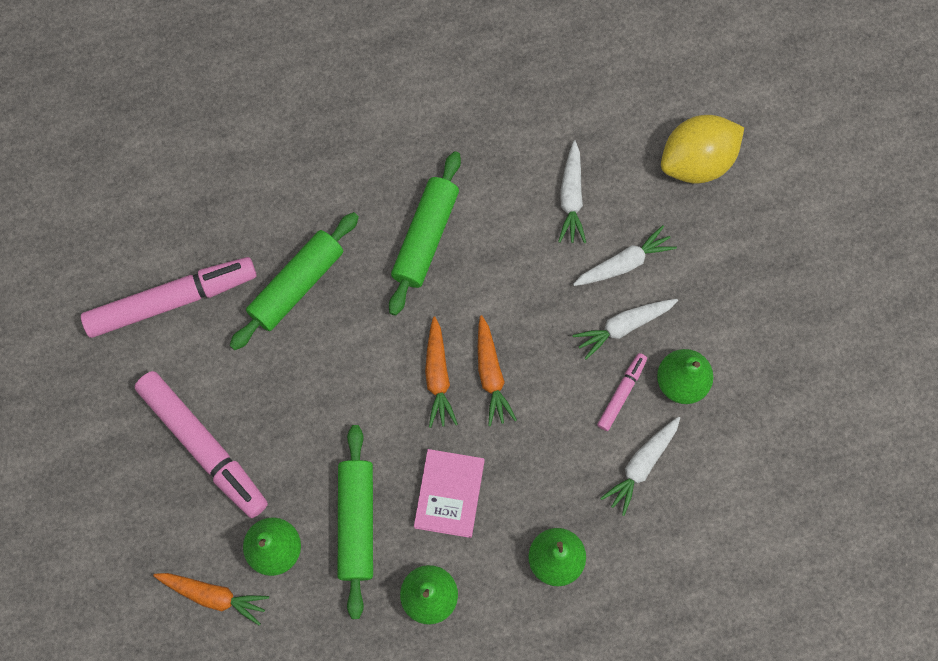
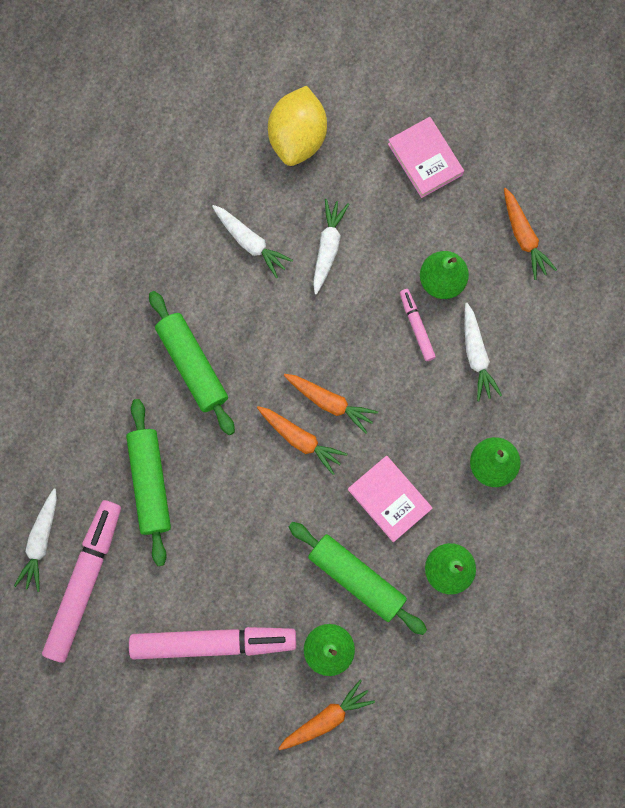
camera: 50 degrees left, 5 degrees up
(623, 326) = (372, 285): white carrot -> white carrot (41, 541)
(775, 280) = (425, 159): none -> pink book
(784, 420) = (524, 237): none -> orange carrot

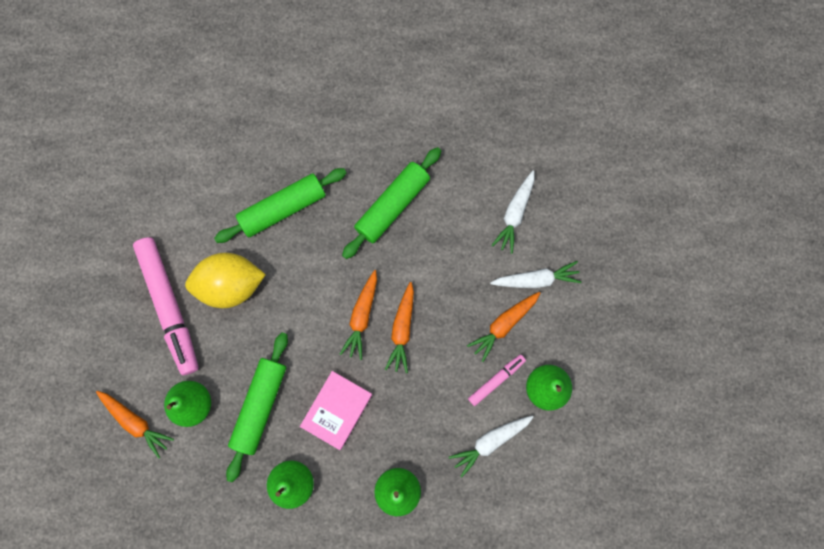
camera: 70 degrees right, 0 degrees up
(41, 541) = (207, 142): white carrot -> none
(85, 581) = (187, 188): pink marker -> none
(297, 137) = (622, 219): yellow lemon -> yellow lemon (231, 285)
(425, 159) = (649, 334): pink book -> none
(524, 237) = (614, 447): orange carrot -> orange carrot (503, 325)

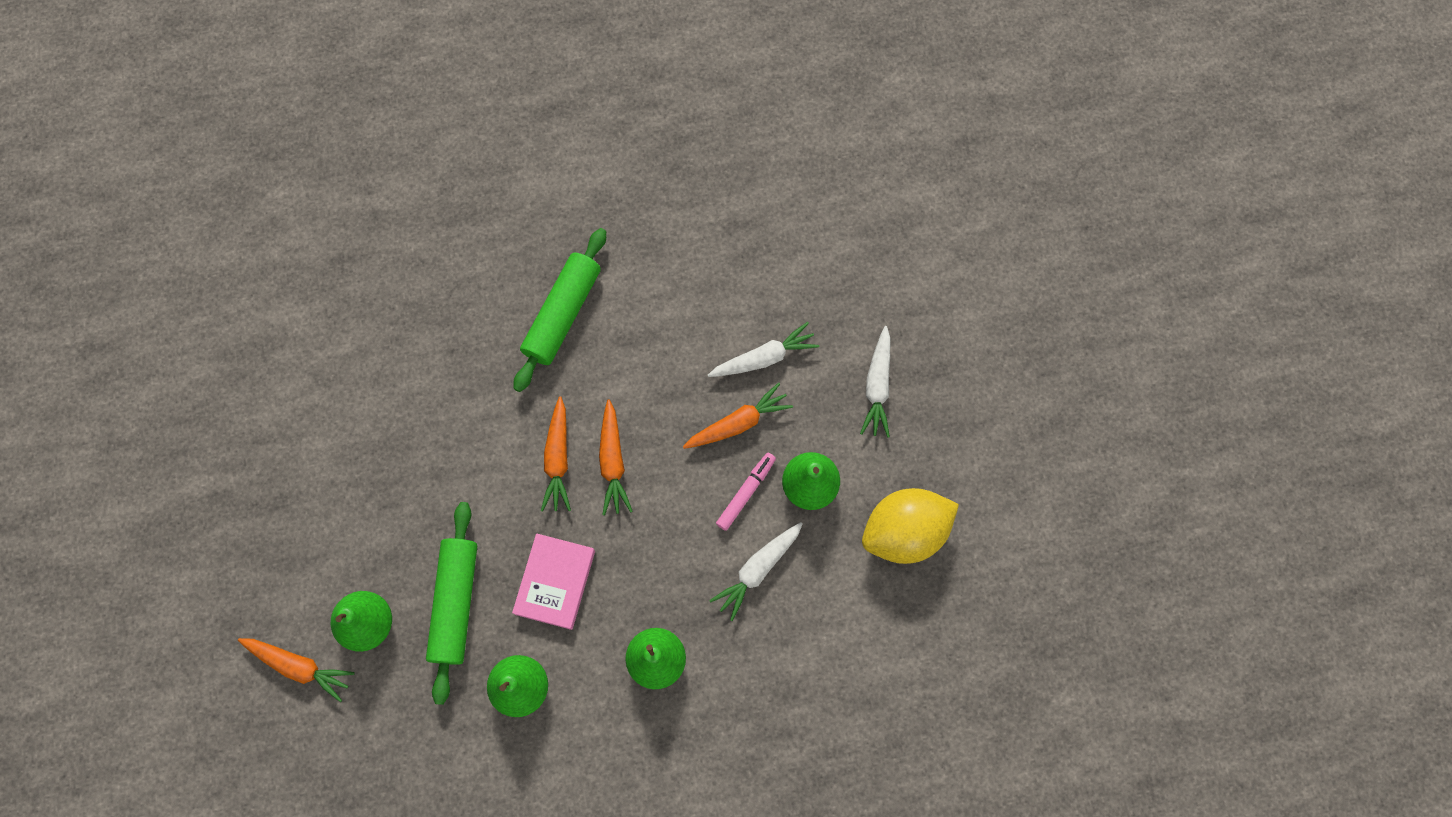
camera: 15 degrees left, 5 degrees down
(169, 307) = (308, 510): pink marker -> none
(231, 285) = (381, 463): yellow lemon -> yellow lemon (904, 532)
(283, 208) = (424, 352): green rolling pin -> none
(503, 325) = (738, 423): orange carrot -> orange carrot turned 150 degrees counterclockwise
(515, 214) = (717, 285): white carrot -> white carrot (877, 386)

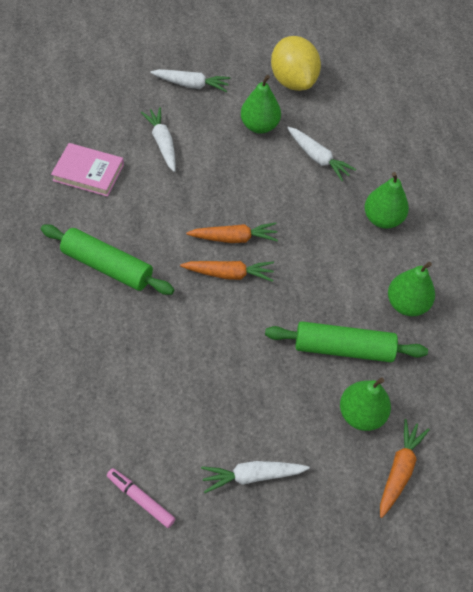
camera: 90 degrees left, 15 degrees down
(296, 500) = (252, 476): none -> white carrot
(555, 582) = (326, 279): pink book -> pink book (88, 172)
(738, 423) = (210, 161): orange carrot -> none
(746, 492) = (262, 160): pink marker -> pink marker (141, 499)

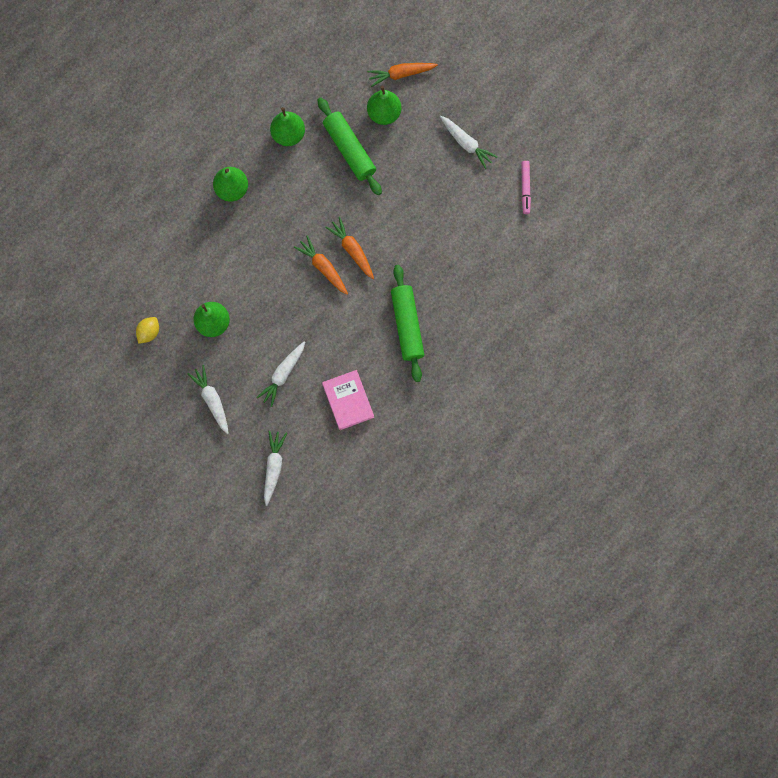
camera: 125 degrees left, 20 degrees up
(293, 81) = (149, 332): yellow lemon -> yellow lemon, size x0.49
(318, 158) = (212, 264): white carrot -> white carrot (273, 467)

